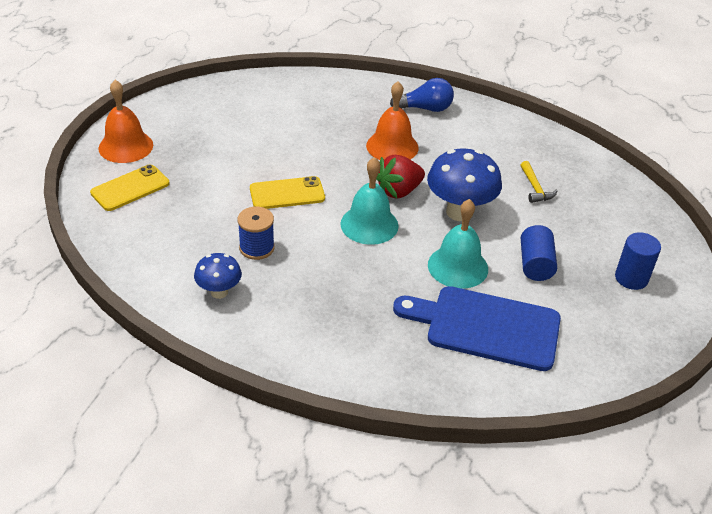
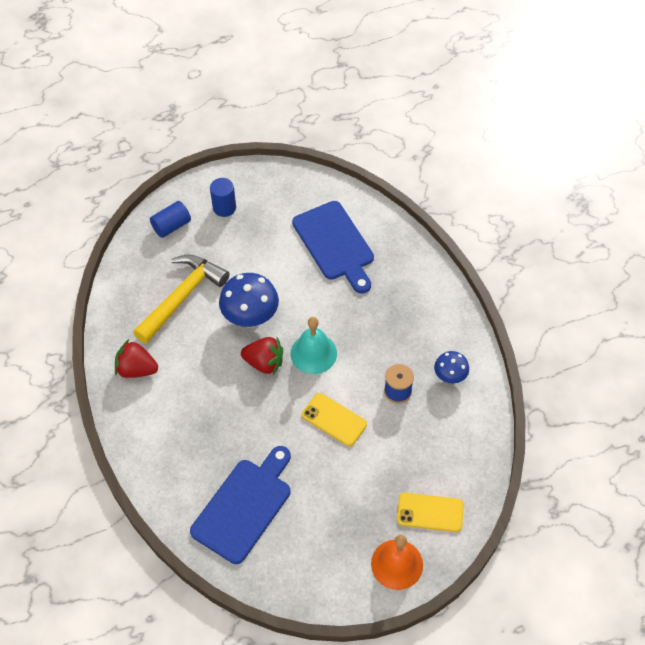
camera: 130 degrees left, 15 degrees up
(285, 110) = (244, 506): none -> blue cutting board
(392, 146) = (218, 403): orange bell -> none
(425, 108) = (148, 420): blue light bulb -> none
(458, 266) = (302, 286): turquoise bell -> none
(482, 127) = (136, 369): none -> red strawberry
(535, 188) = (182, 297): yellow hammer -> yellow hammer, size x2.32
(535, 264) = (259, 253): blue cylinder -> blue cylinder (171, 226)

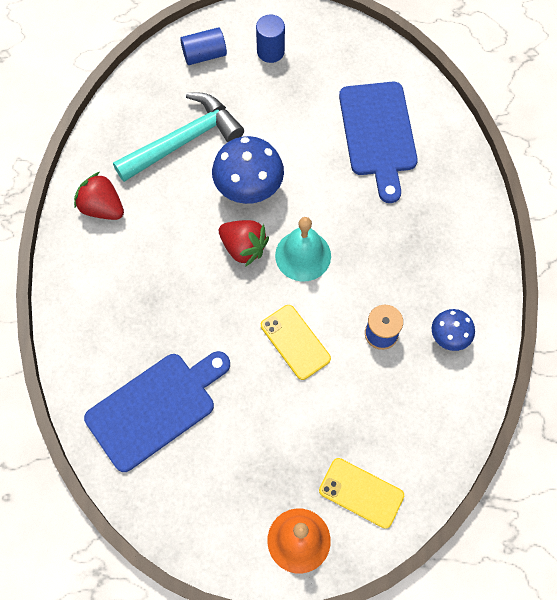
camera: 20 degrees right, 10 degrees up
(182, 297) = (184, 140): yellow hammer -> turquoise hammer

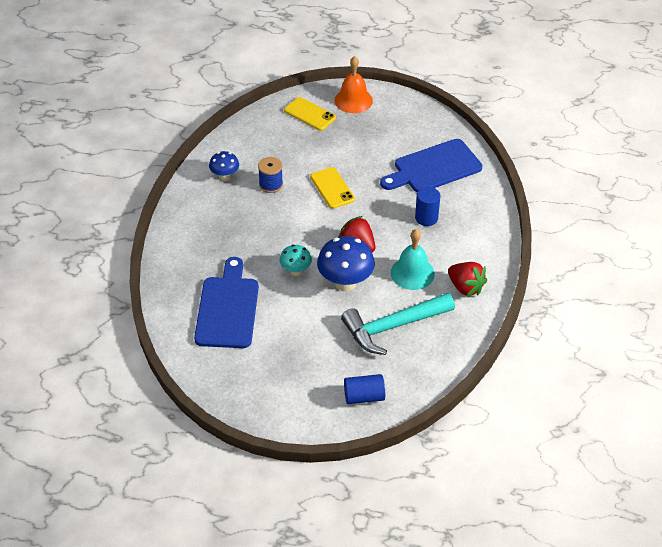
camera: 170 degrees left, 20 degrees down
(270, 51) = (302, 390): blue cylinder -> blue cylinder (426, 218)
(303, 255) = (313, 235): turquoise bell -> turquoise bell (412, 273)
(312, 197) = (295, 271): none -> turquoise mushroom

